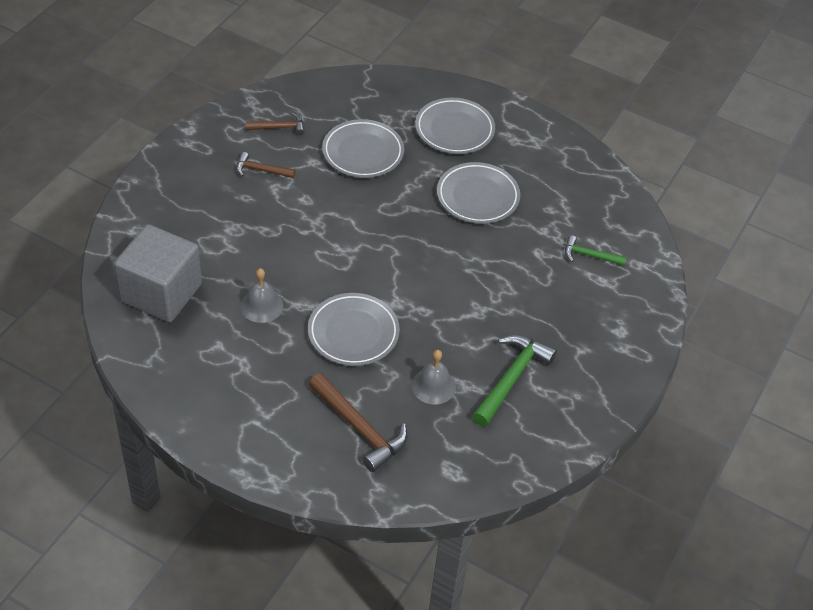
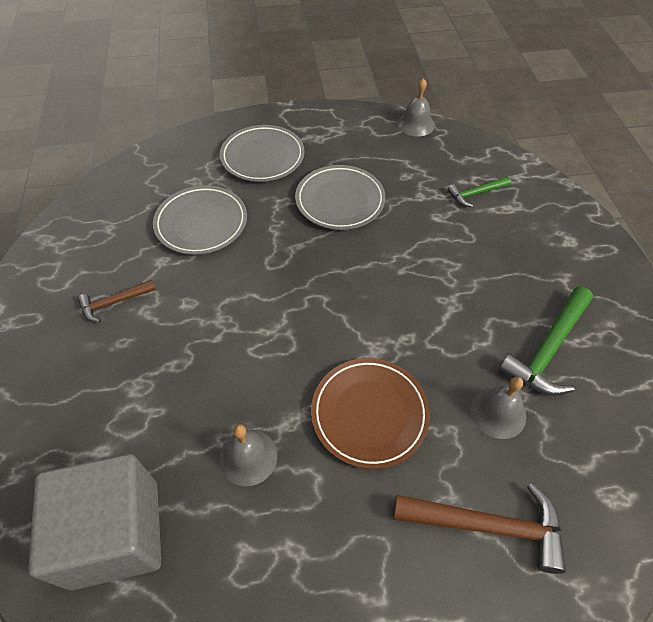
camera: 35 degrees left, 5 degrees up
(279, 127) = (96, 248): brown hammer -> none
(353, 333) = (369, 414): grey plate -> brown plate
(511, 378) = (548, 349): green hammer -> green hammer turned 135 degrees counterclockwise
(608, 175) = (416, 124): none -> grey bell

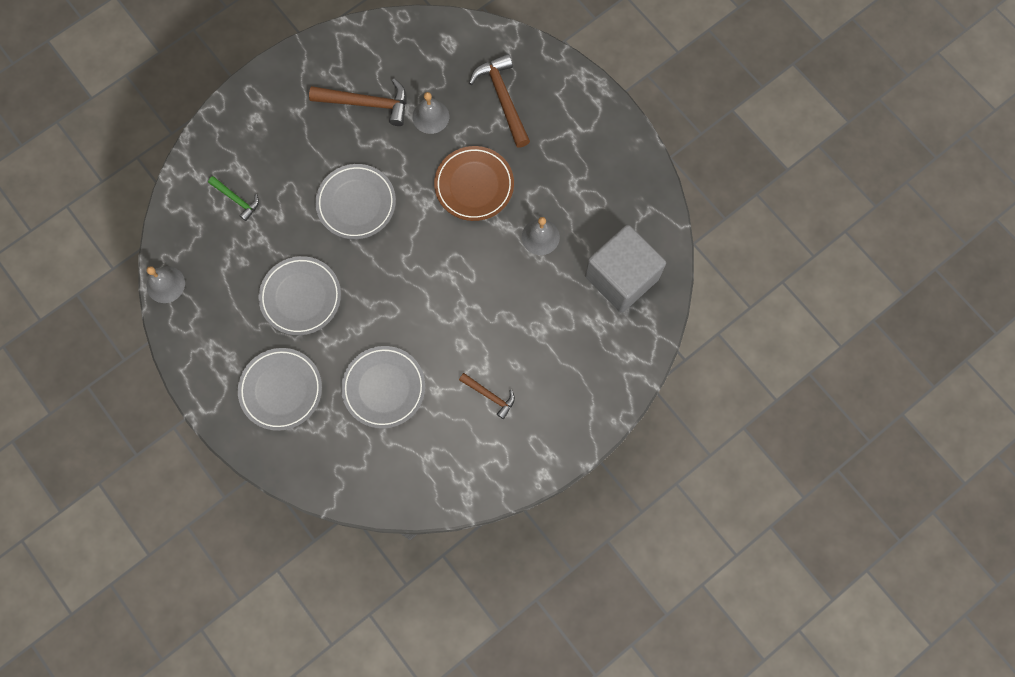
camera: 120 degrees left, 20 degrees up
(416, 284) = (356, 203): none -> grey plate
(548, 349) = (366, 103): green hammer -> brown hammer

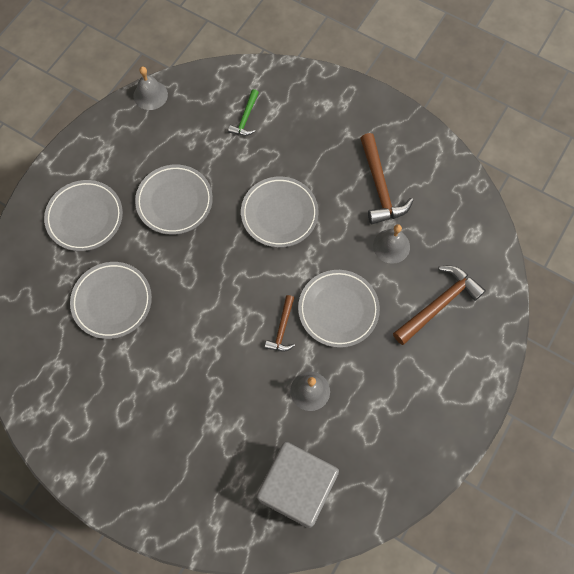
camera: 70 degrees right, 5 degrees down
(474, 185) = (338, 310): brown plate -> grey plate
(489, 395) = (133, 399): brown hammer -> brown hammer (282, 328)

